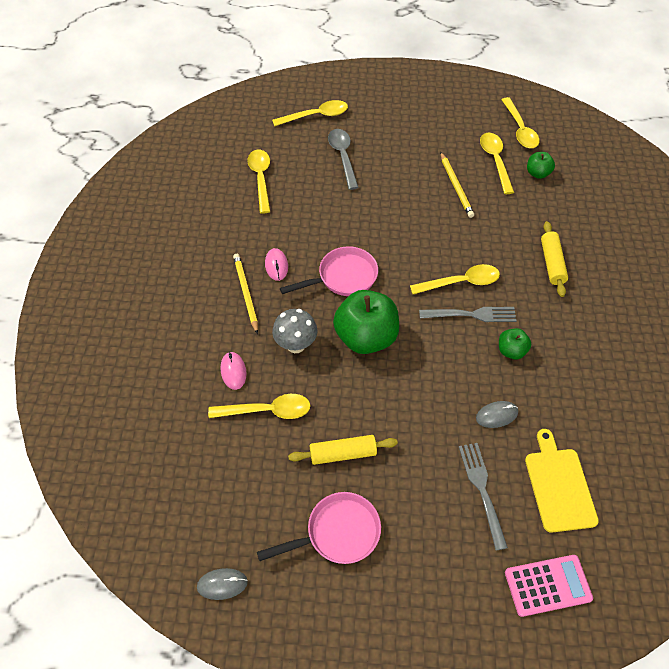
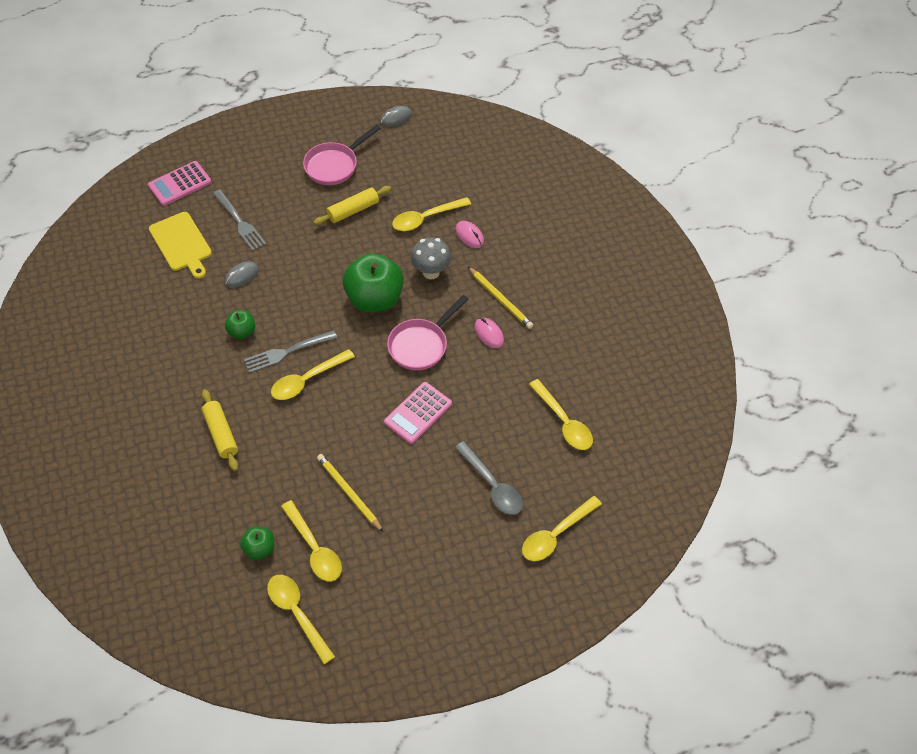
camera: 155 degrees right, 0 degrees up
(374, 223) = (418, 413): none -> pink calculator

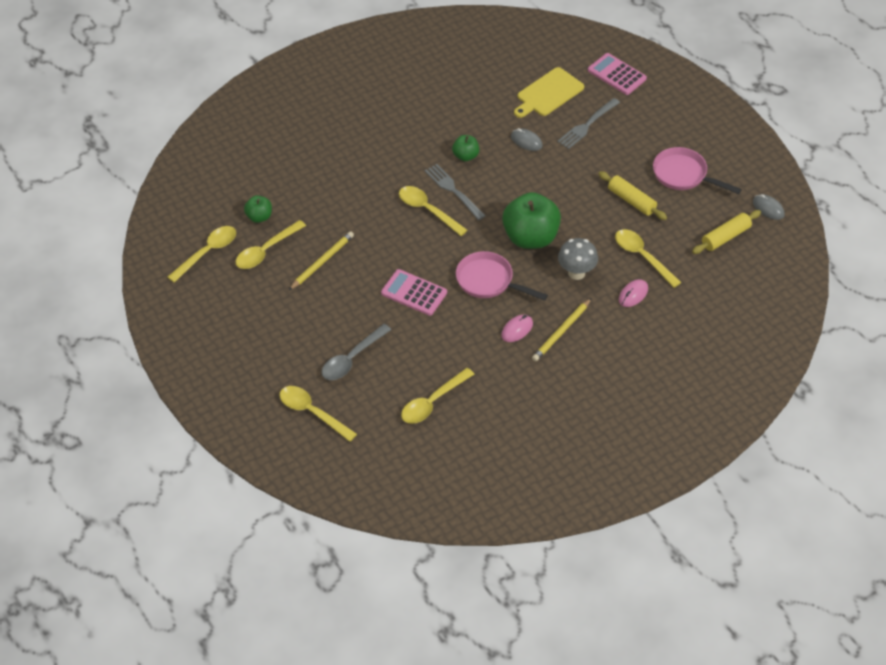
camera: 80 degrees right, 5 degrees down
(221, 434) = (359, 168): yellow rolling pin -> yellow rolling pin (725, 237)

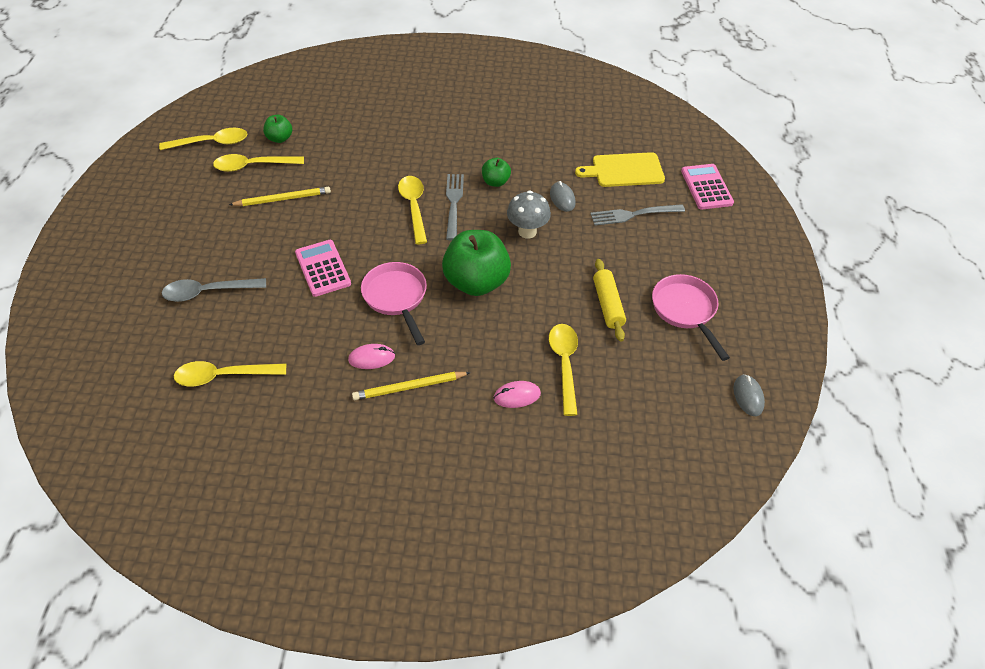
camera: 35 degrees right, 0 degrees up
(312, 412) = (122, 317): yellow spoon -> none
(576, 273) = (484, 340): grey mushroom -> grey mushroom (527, 231)
(725, 237) = (672, 398): yellow rolling pin -> none

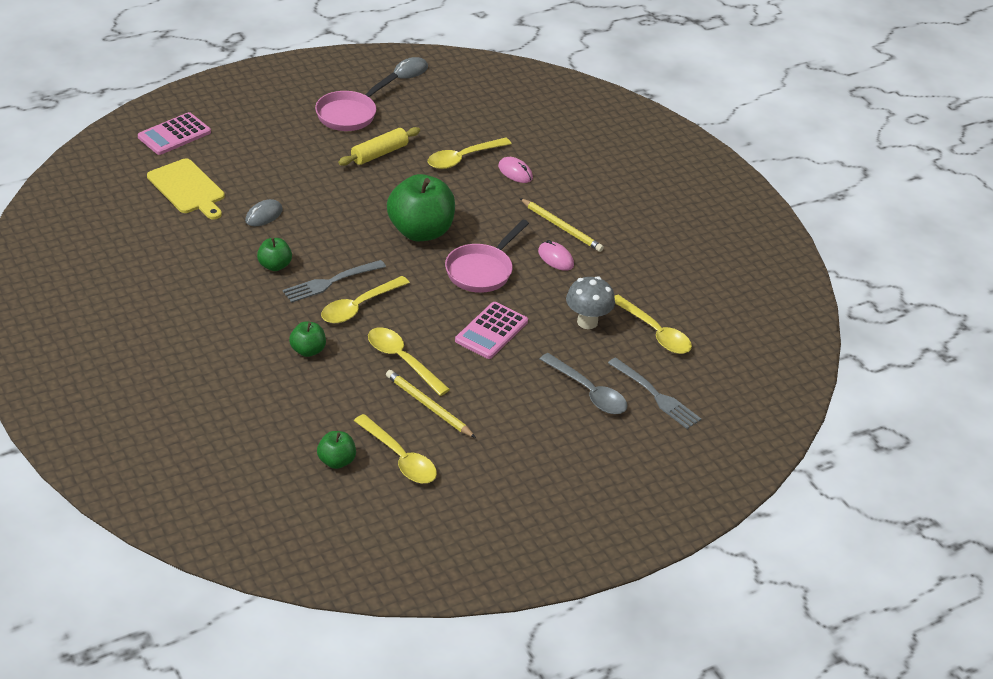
camera: 125 degrees left, 10 degrees down
(211, 143) = (392, 518): yellow spoon -> yellow spoon (402, 360)
(390, 164) = (308, 350): none -> green apple
(527, 231) = (329, 223): grey mushroom -> grey mushroom (587, 322)
(633, 215) = (251, 167): grey fork -> grey fork (656, 396)

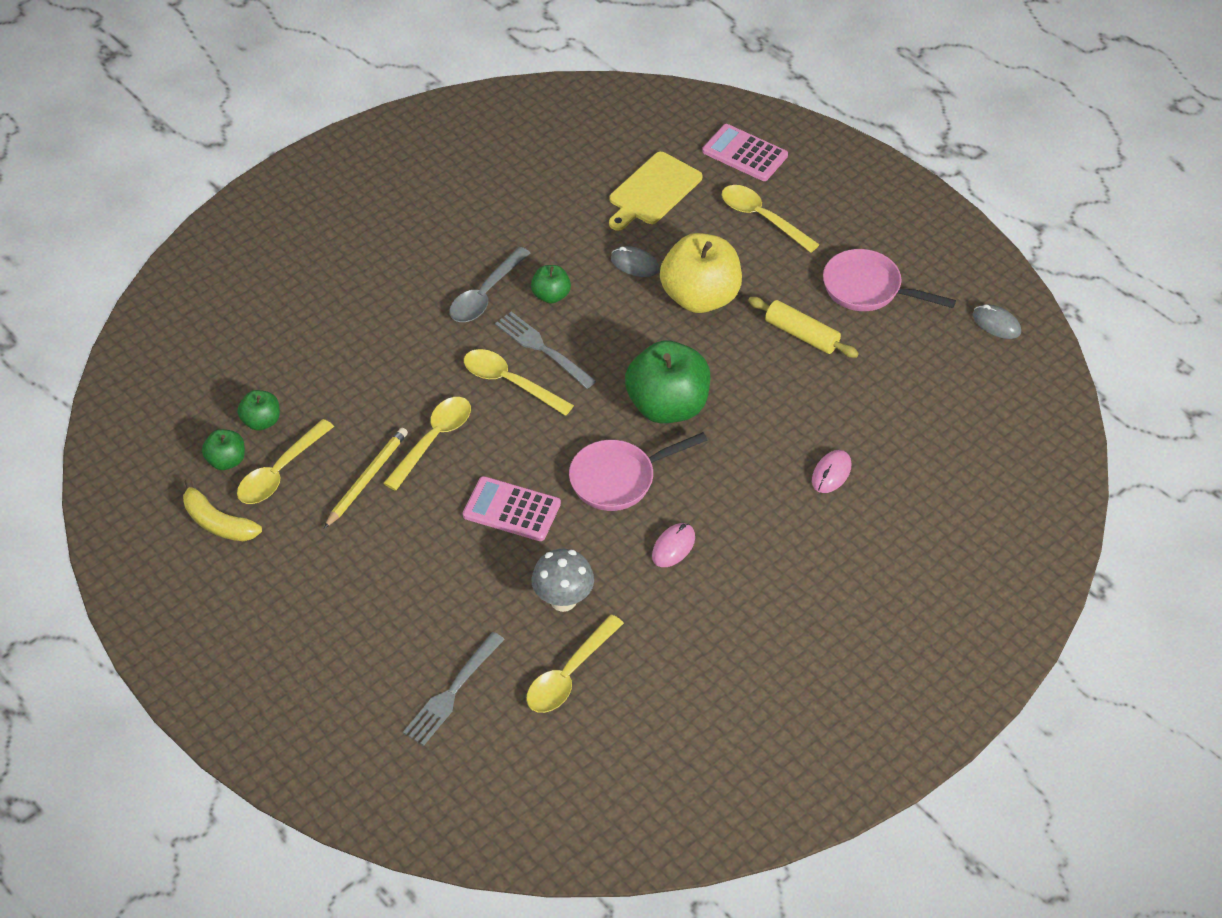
camera: 80 degrees right, 10 degrees up
(308, 350) = (422, 357): green apple -> green apple (226, 460)
(317, 191) = (700, 297): none -> yellow apple
(442, 506) = (218, 523): none -> yellow banana
(463, 158) = (833, 415): yellow spoon -> yellow spoon (762, 218)
(482, 270) = (618, 479): pink pan -> pink pan turned 45 degrees counterclockwise
(561, 227) = (739, 542): yellow pencil -> none
(588, 392) = (437, 622): grey spoon -> grey spoon (485, 294)

